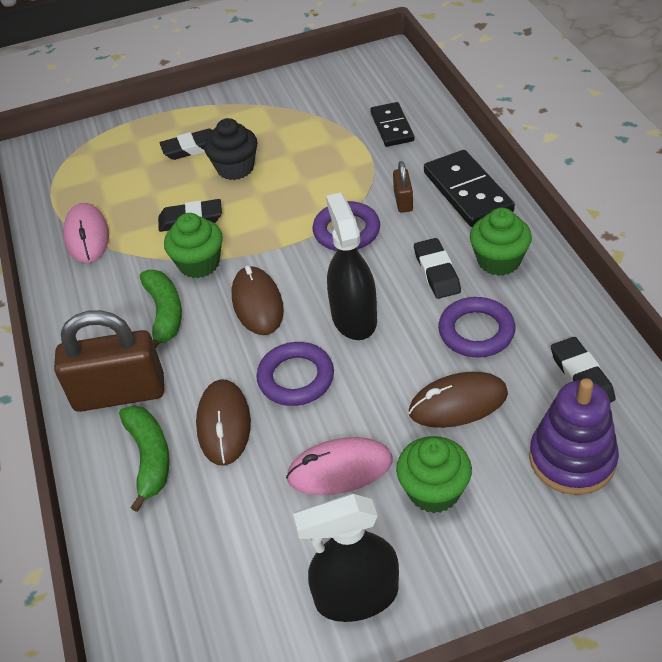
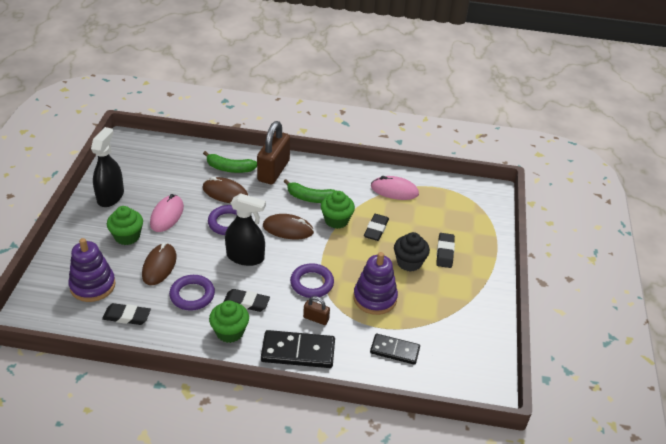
camera: 110 degrees right, 5 degrees down
(324, 170) = (375, 298): none -> purple stacking toy

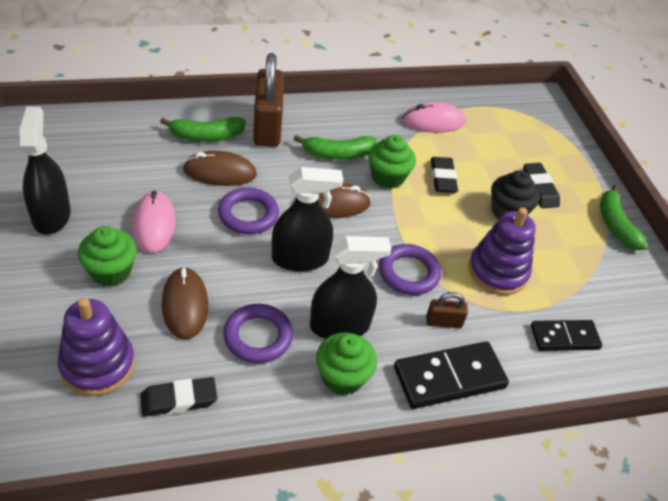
camera: 25 degrees left, 5 degrees up
(246, 302) = (339, 326): black eraser -> black spray bottle
(487, 290) = (615, 225): none -> green banana

